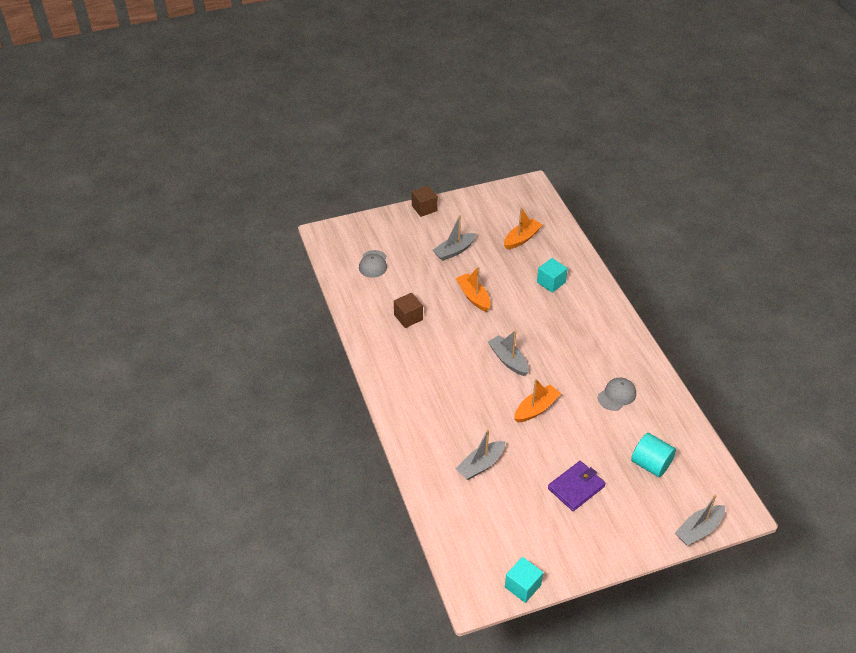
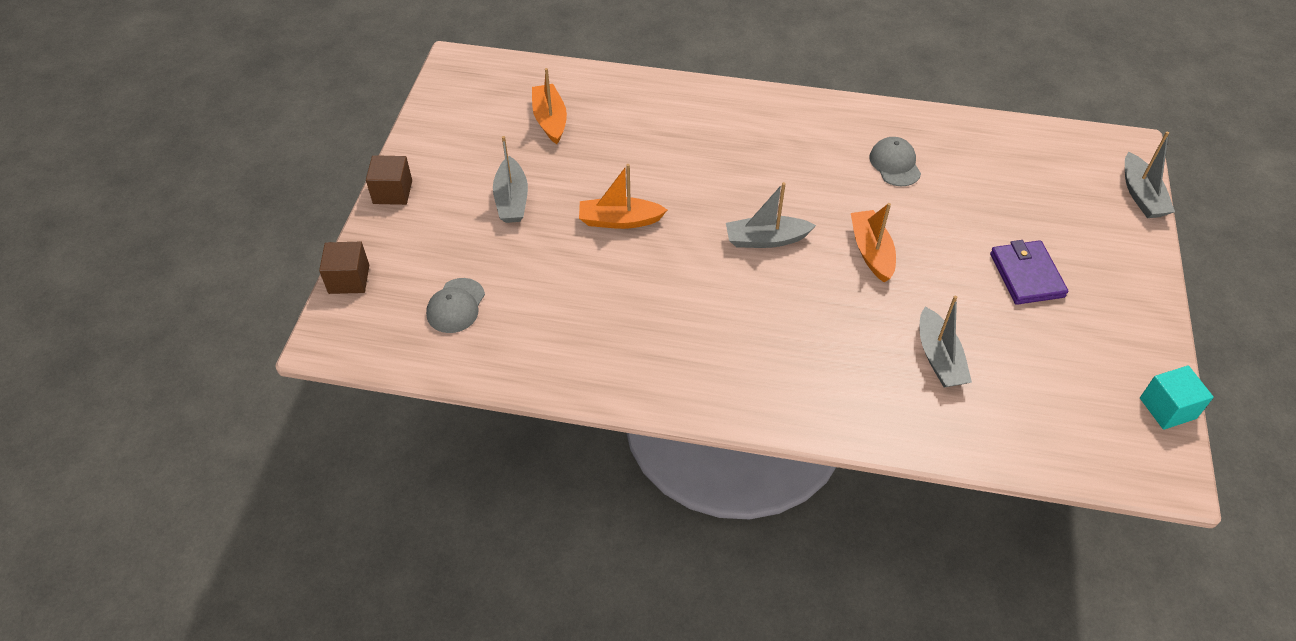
camera: 60 degrees left, 5 degrees up
(373, 264) = (456, 306): grey cap -> grey cap turned 75 degrees clockwise
(408, 317) = (603, 313): brown cube -> brown cube (349, 279)
(551, 282) = (655, 131): turquoise cube -> none
(650, 464) = (1022, 188): turquoise cylinder -> none

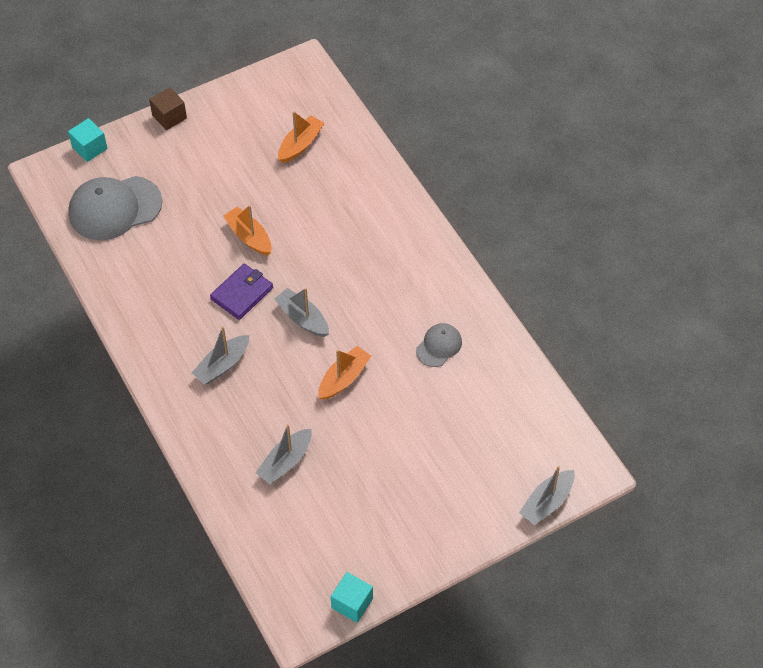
camera: 50 degrees right, 5 degrees up
(349, 279) = (89, 148): brown cube -> turquoise cube
(456, 306) = (114, 208): grey cap -> grey cap, size x1.93
(512, 200) = (216, 175): grey boat -> grey boat (222, 365)
(1026, 275) = (401, 472): purple wallet -> purple wallet (242, 293)

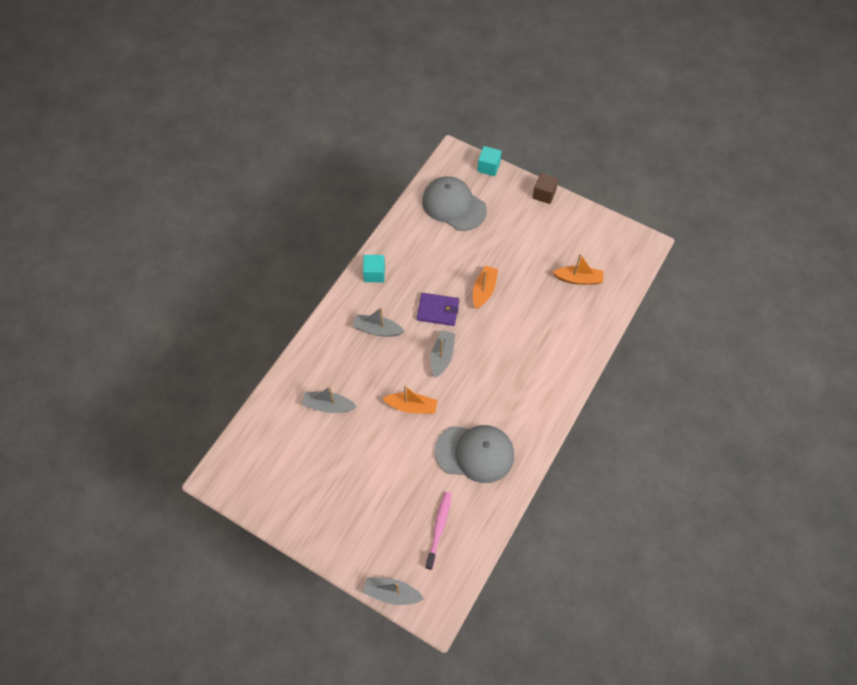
camera: 60 degrees right, 5 degrees up
(352, 603) = (247, 503): turquoise cube -> turquoise cube (374, 273)
(439, 346) = (475, 453): grey cap -> grey cap, size x1.93
(502, 422) = (439, 528): none -> pink toothbrush

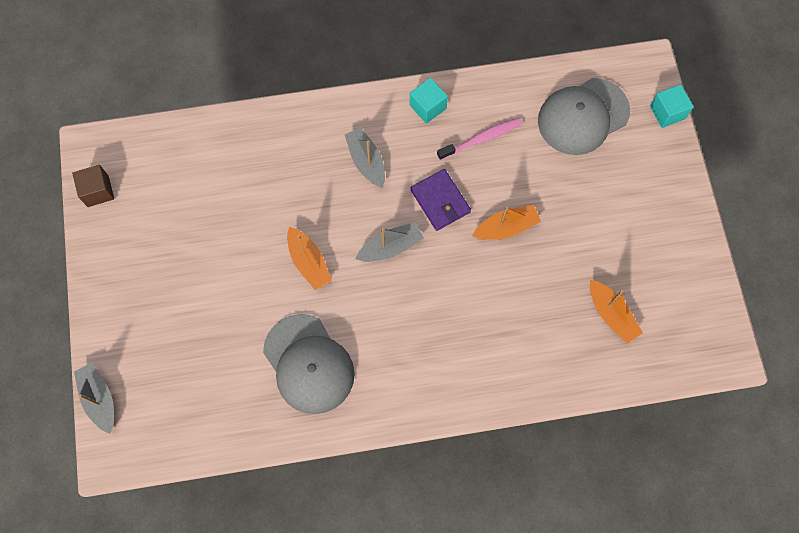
camera: 50 degrees right, 10 degrees up
(328, 406) = (244, 184): grey boat -> none
(439, 528) = (199, 391): pink toothbrush -> pink toothbrush (481, 139)
(454, 205) = (583, 116): grey cap -> grey cap turned 120 degrees counterclockwise
(544, 194) = (688, 196): brown cube -> brown cube (98, 191)

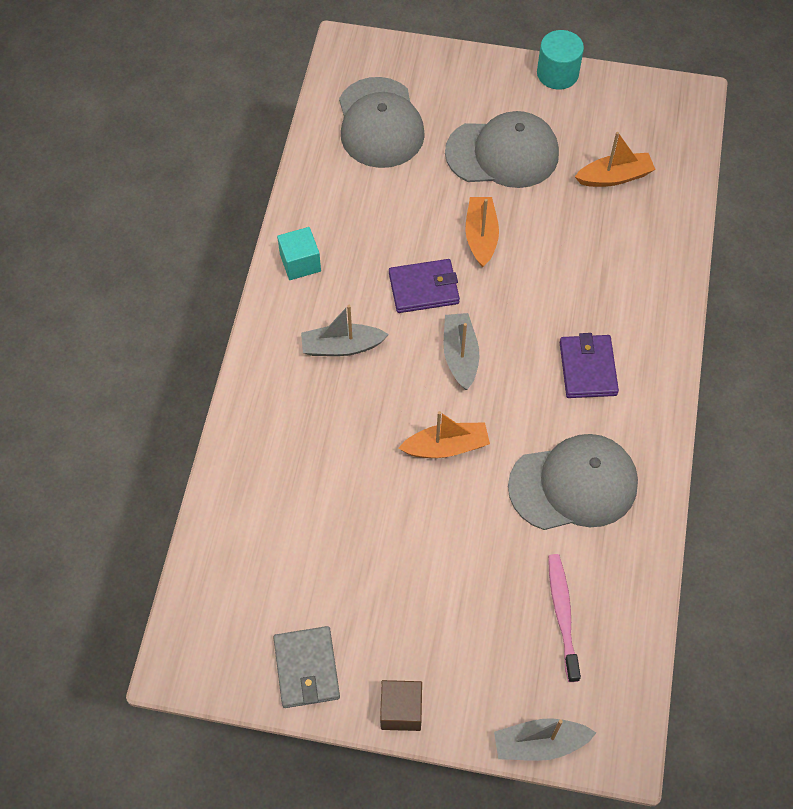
camera: 70 degrees left, 10 degrees down
(98, 191) = (247, 672): brown cube -> brown cube (401, 710)
(111, 227) = (306, 668): none -> grey wallet
(415, 345) = (588, 368): none -> purple wallet
(481, 139) = (364, 224): pink toothbrush -> pink toothbrush (562, 614)
(595, 218) = (502, 153): none -> grey cap
(667, 112) = (408, 51): turquoise cube -> none
(700, 236) = (557, 73): none -> turquoise cylinder

